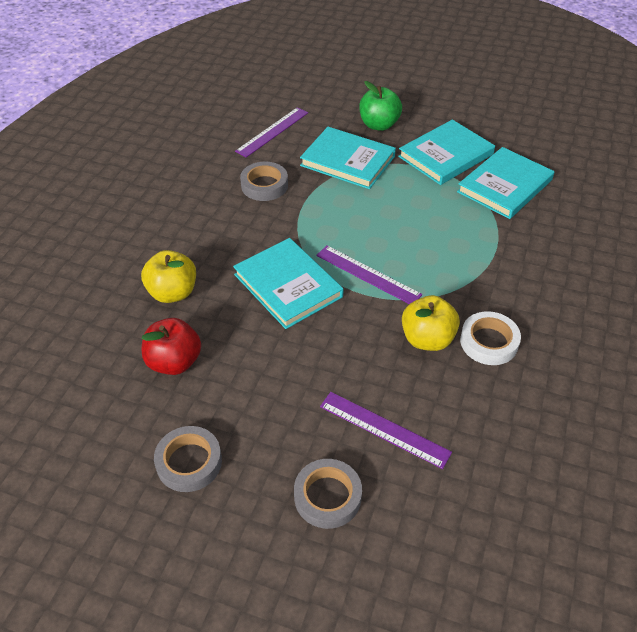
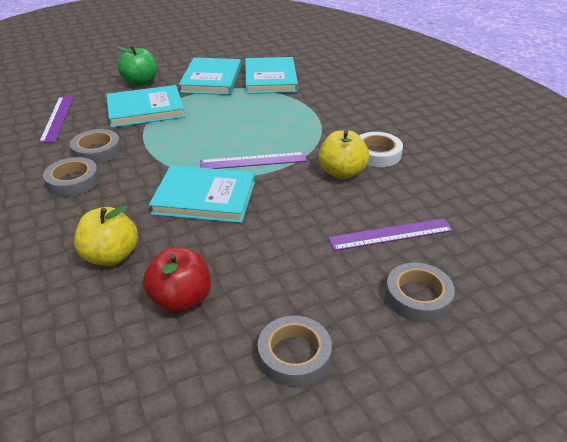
camera: 45 degrees left, 10 degrees down
(218, 206) = (73, 181): none -> grey tape

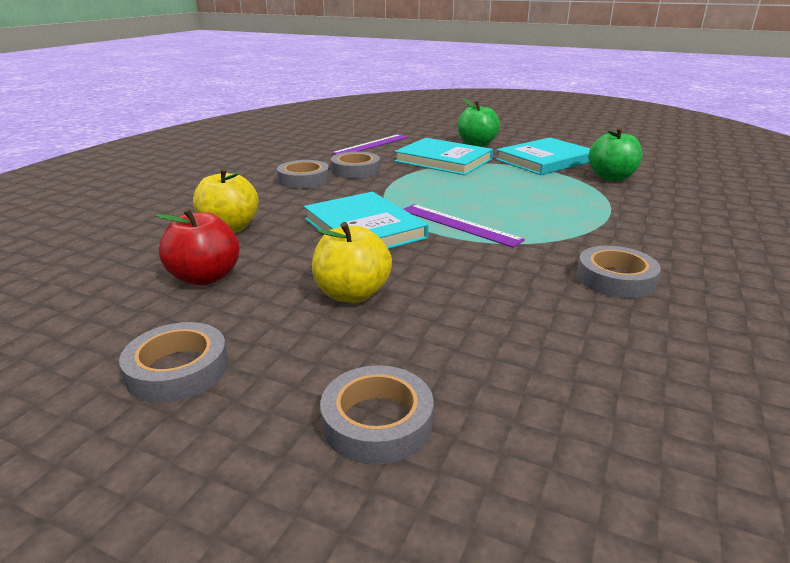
camera: 50 degrees right, 10 degrees down
(270, 78) = (611, 177): turquoise book -> green apple
(342, 173) = (533, 273): yellow apple -> yellow apple (352, 294)
(377, 154) = (615, 279): white tape -> grey tape
(391, 234) = (473, 350): purple ruler -> none

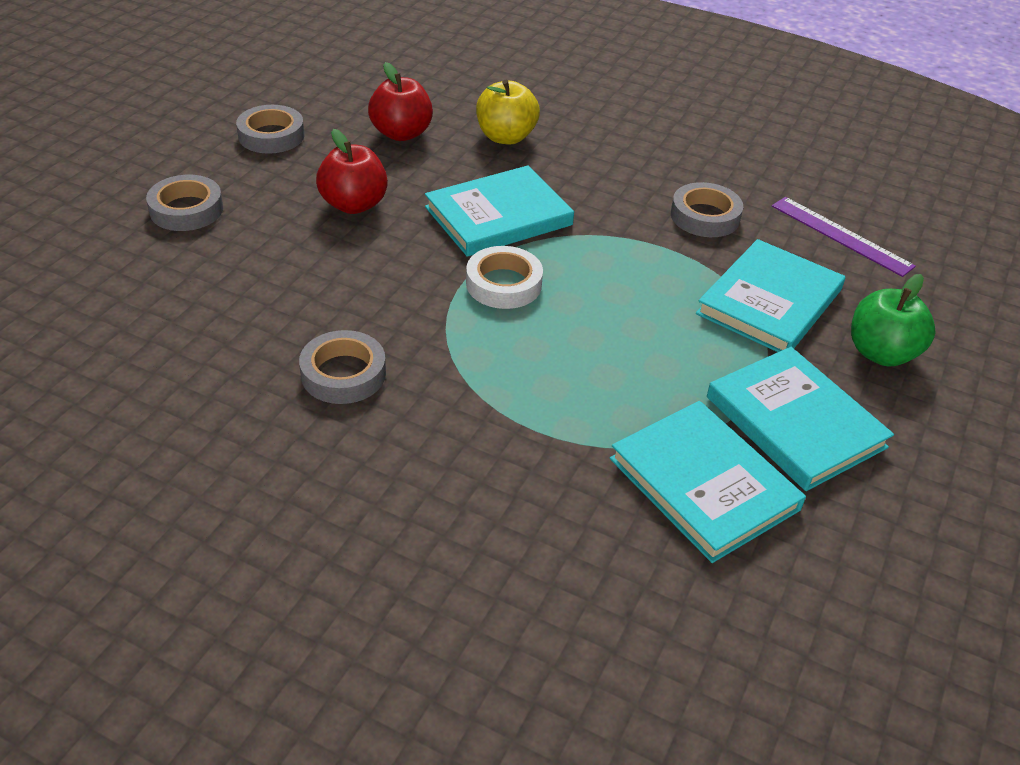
camera: 90 degrees right, 15 degrees up
(303, 180) = (660, 176): grey tape -> none
(352, 294) = (354, 204): yellow apple -> red apple
(459, 224) = (503, 284): purple ruler -> white tape
(611, 177) = (704, 484): green apple -> turquoise book

